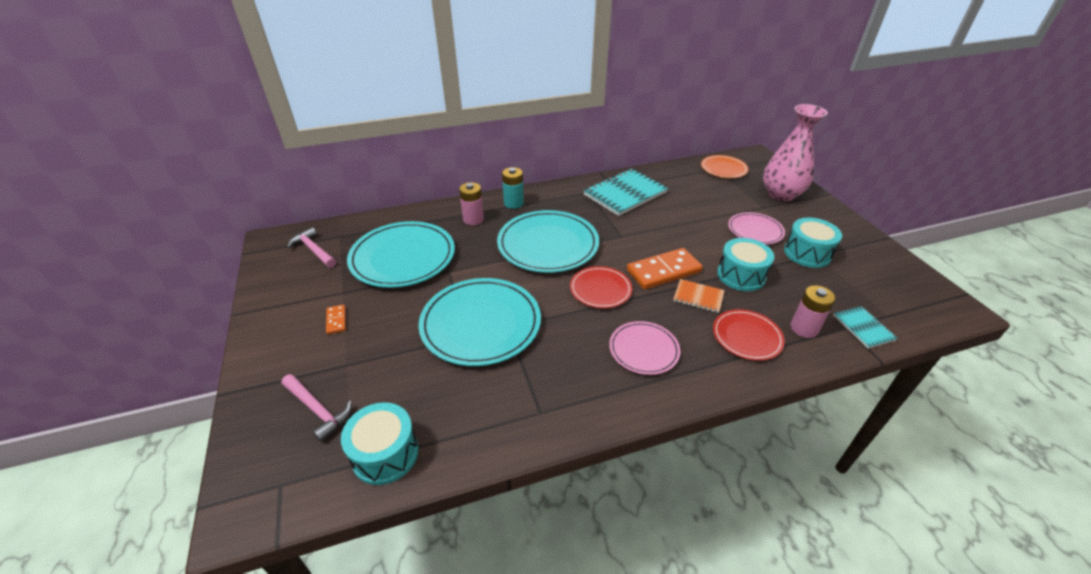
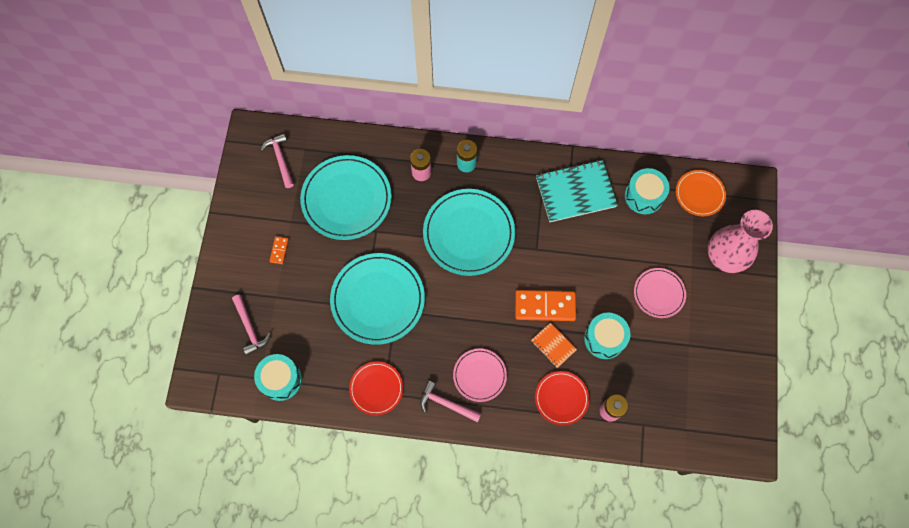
camera: 25 degrees right, 30 degrees up
(600, 289) = (483, 304): red plate -> red plate (376, 388)
(626, 392) = (446, 404): none -> pink hammer
(807, 253) = (681, 340): turquoise drum -> turquoise drum (644, 196)
(863, 328) = (656, 431): turquoise notebook -> none

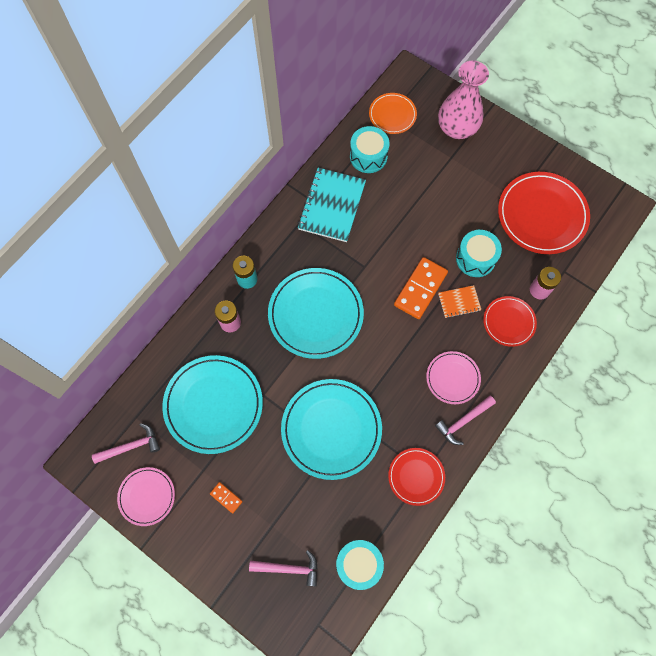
camera: 60 degrees left, 0 degrees up
(280, 159) = (131, 446): pink hammer -> pink hammer turned 150 degrees clockwise
(659, 293) = (460, 195): pink plate -> pink plate (147, 496)
(687, 377) = (542, 215): none -> red plate

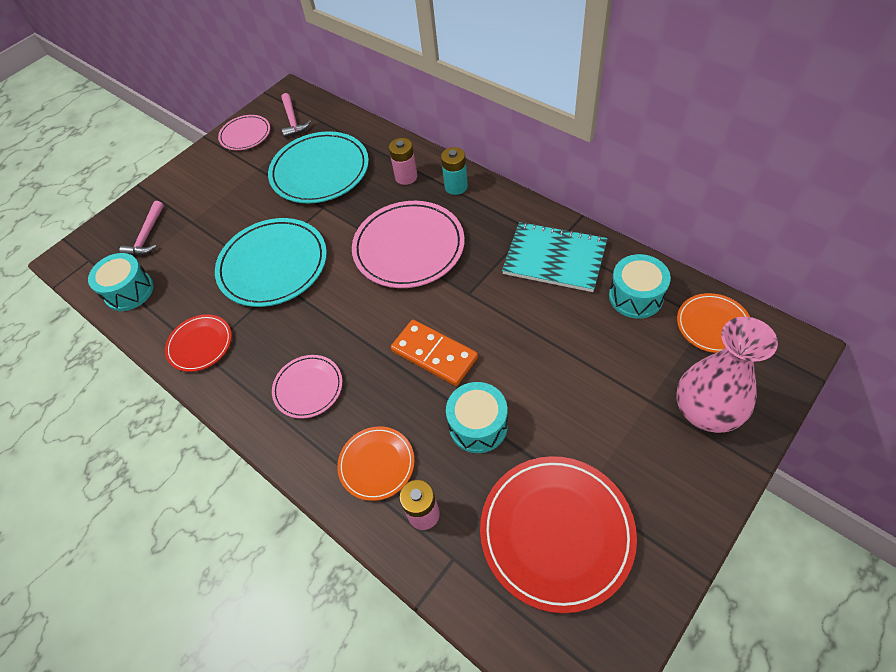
camera: 100 degrees right, 15 degrees down
(226, 497) = (228, 187): orange domino -> none
(315, 314) = (409, 247): turquoise plate -> pink plate
(459, 302) = (412, 400): orange notebook -> none
(463, 421) = (251, 397): pink hammer -> none
(509, 322) = (376, 464): red plate -> orange plate

